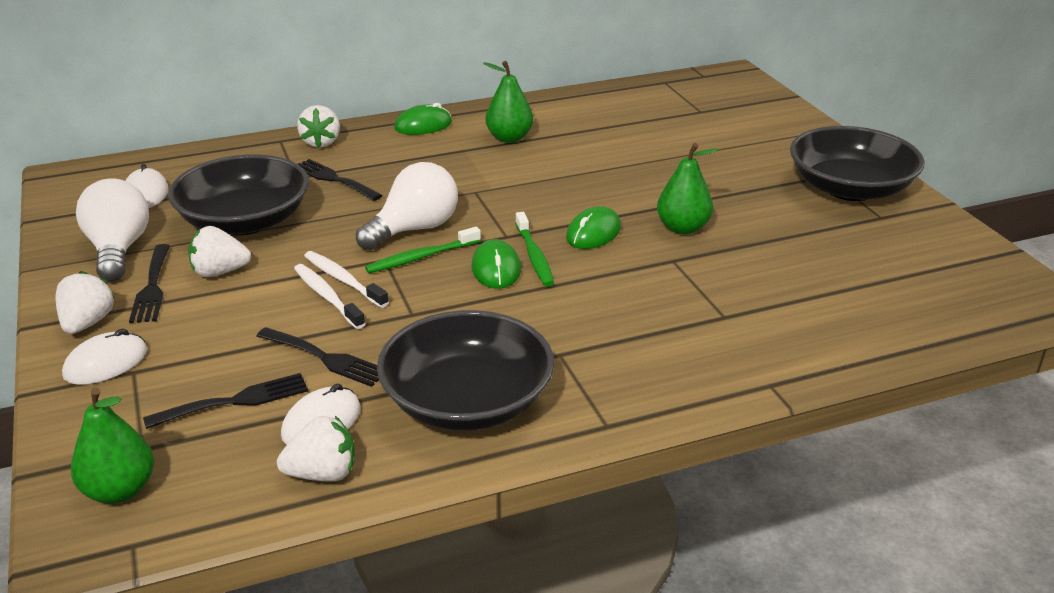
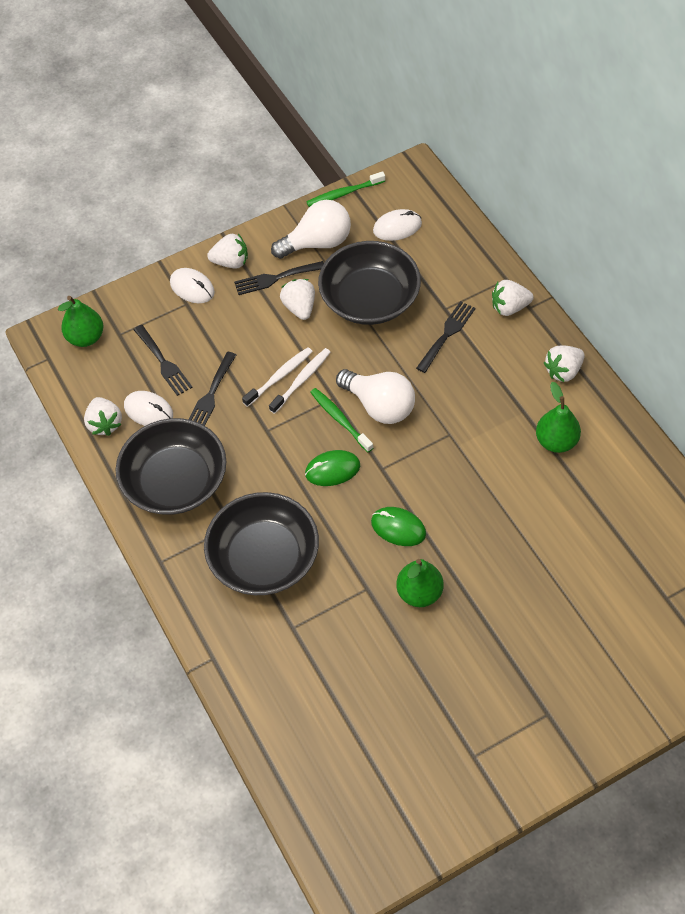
camera: 85 degrees right, 25 degrees up
(423, 125) = (563, 371): green mouse -> white strawberry
(534, 256) = (355, 492): green toothbrush -> green toothbrush (344, 193)
(850, 188) = (524, 733): black bowl -> black bowl (264, 557)

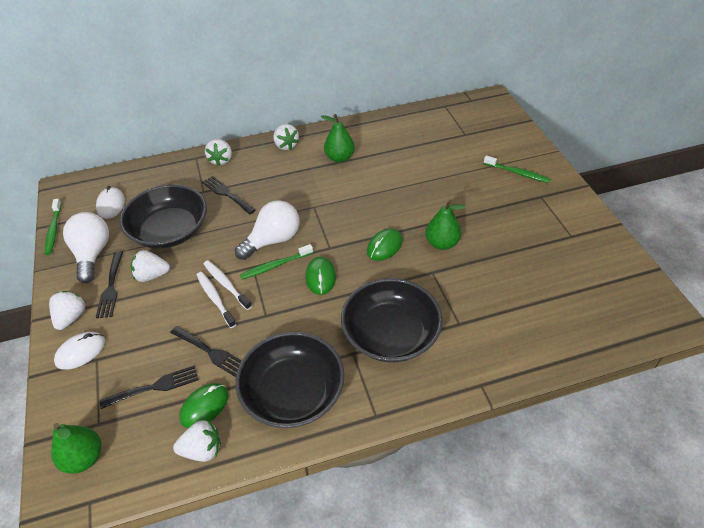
camera: 80 degrees left, 10 degrees down
(148, 411) = (204, 406): white mouse -> green mouse
(592, 679) = (517, 173): none -> green toothbrush

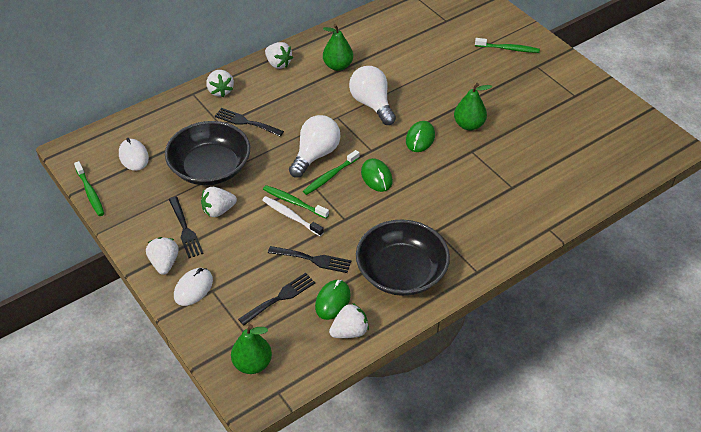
camera: 20 degrees left, 0 degrees up
(92, 254) = (146, 205): white light bulb -> white light bulb (372, 104)
(226, 284) = (294, 202): white toothbrush -> green toothbrush
(390, 334) = (460, 208): black bowl -> none

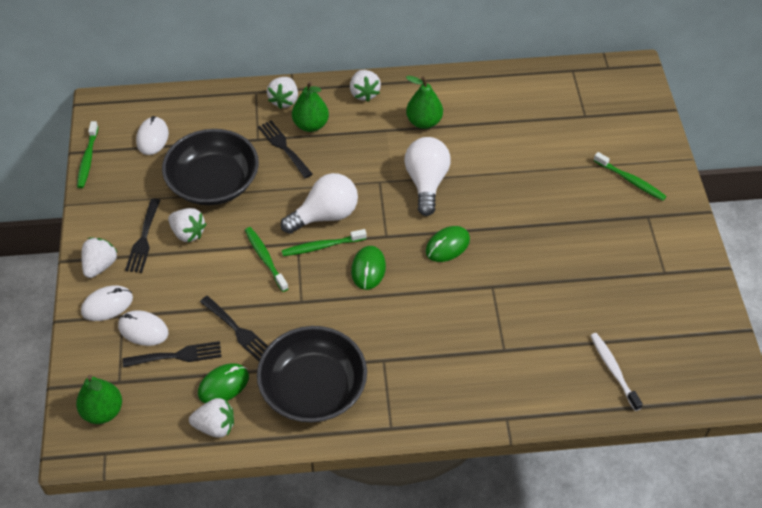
camera: 30 degrees right, 5 degrees up
(218, 210) = (188, 233): white strawberry -> white strawberry turned 150 degrees counterclockwise
(237, 292) = (143, 330): none -> white mouse
(291, 216) = (251, 273): white toothbrush -> white toothbrush (613, 370)
(469, 125) = (513, 254): green pear -> green pear (311, 125)

